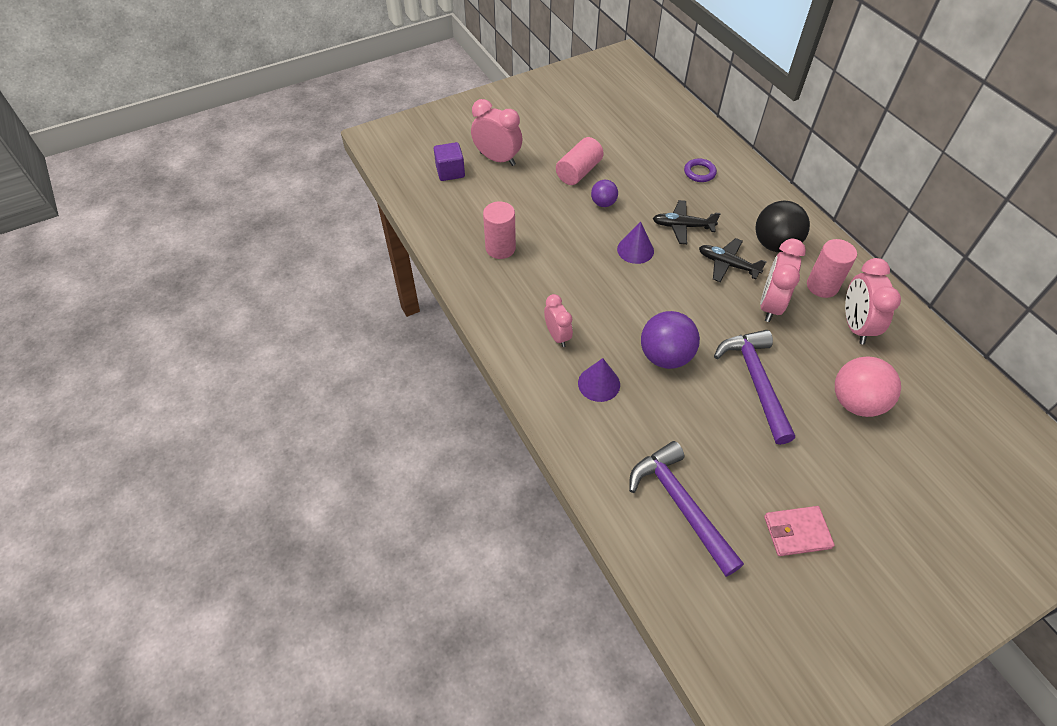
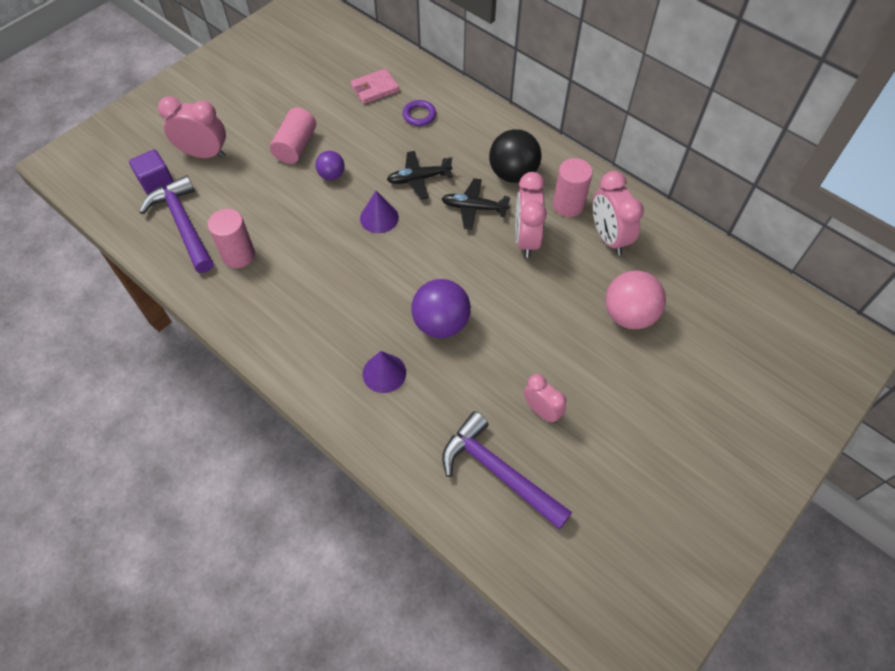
camera: 20 degrees left, 5 degrees up
(557, 336) = (327, 335): pink clock -> pink clock (541, 411)
(755, 381) = (533, 322): purple hammer -> purple hammer (183, 224)
(797, 532) = (610, 462): pink wallet -> pink wallet (375, 89)

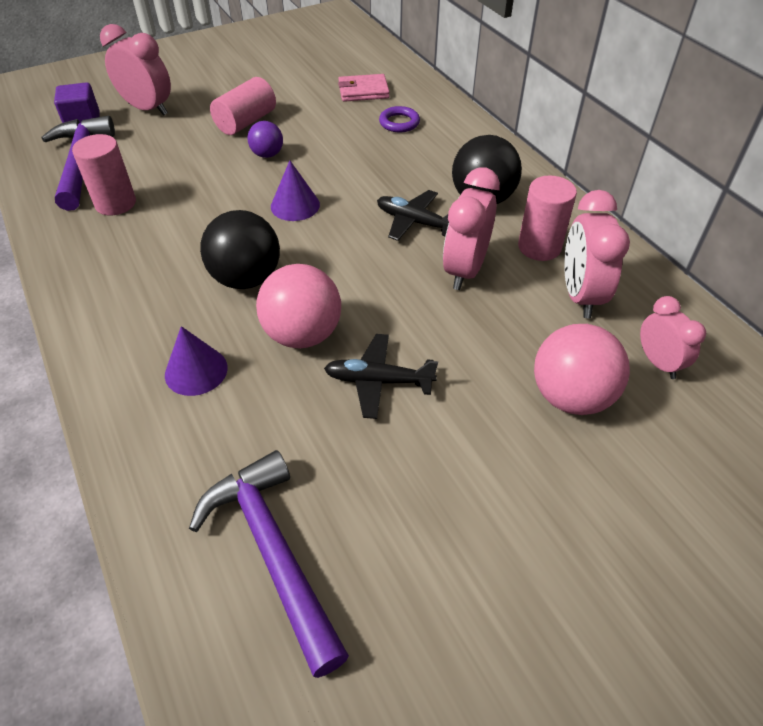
camera: 20 degrees right, 10 degrees down
(378, 291) = (246, 278): none -> black ball
(418, 179) = (364, 179): black plane -> black plane (378, 381)
(441, 323) = (302, 334): purple ball -> pink ball
(541, 411) = (381, 485): pink clock -> pink clock (658, 363)

